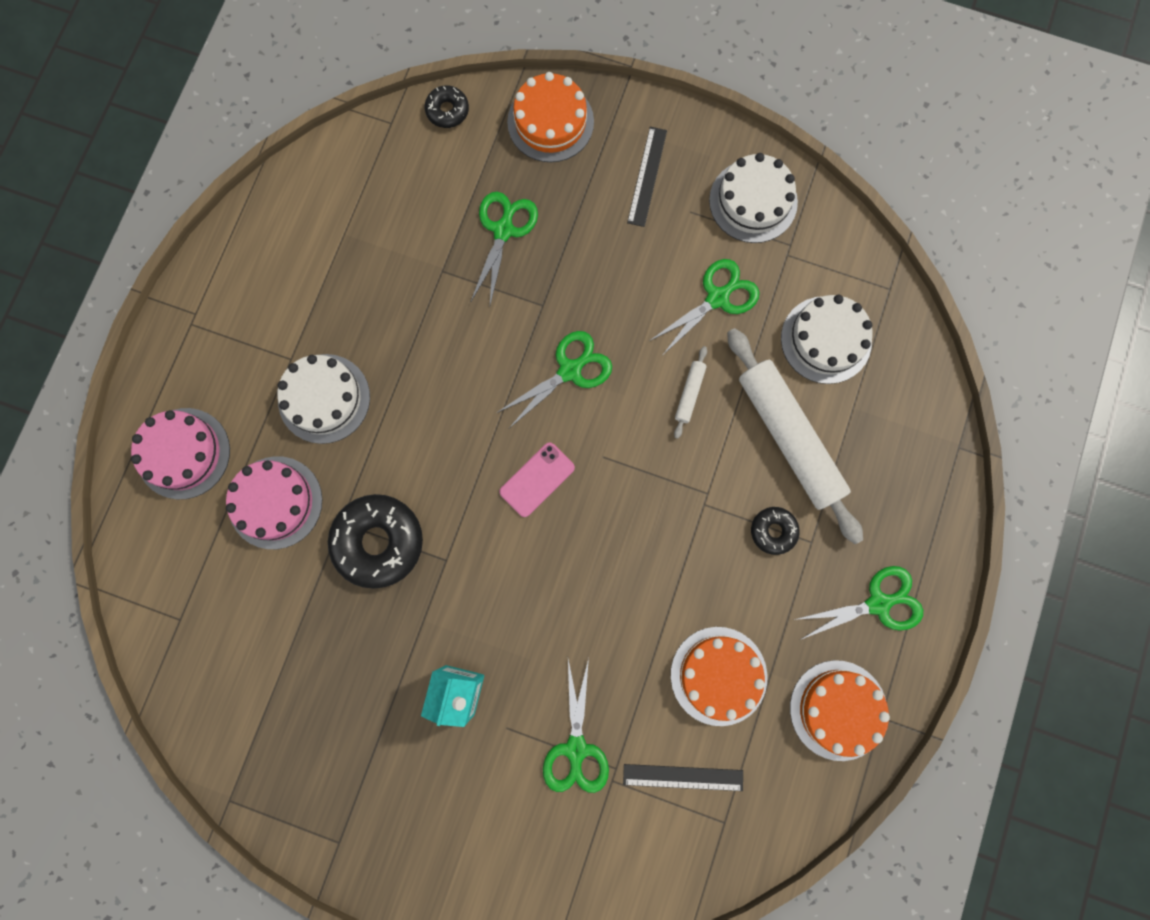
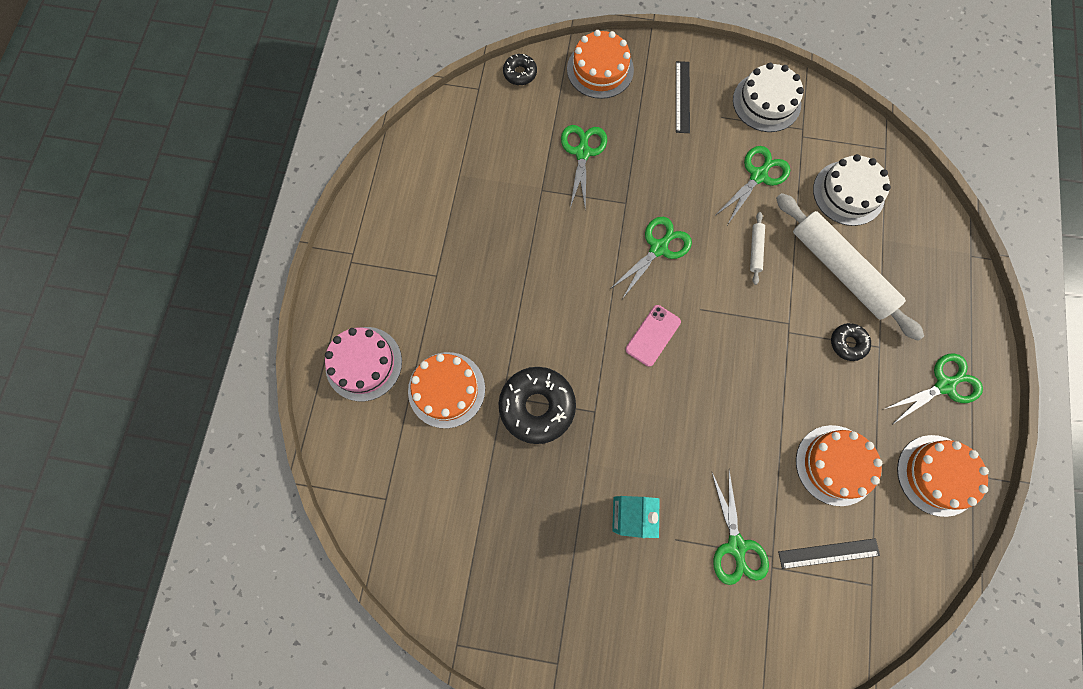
camera: 10 degrees left, 5 degrees down
(275, 502) = (446, 389): pink cake -> orange cake
(324, 398) = (469, 301): white cake -> none

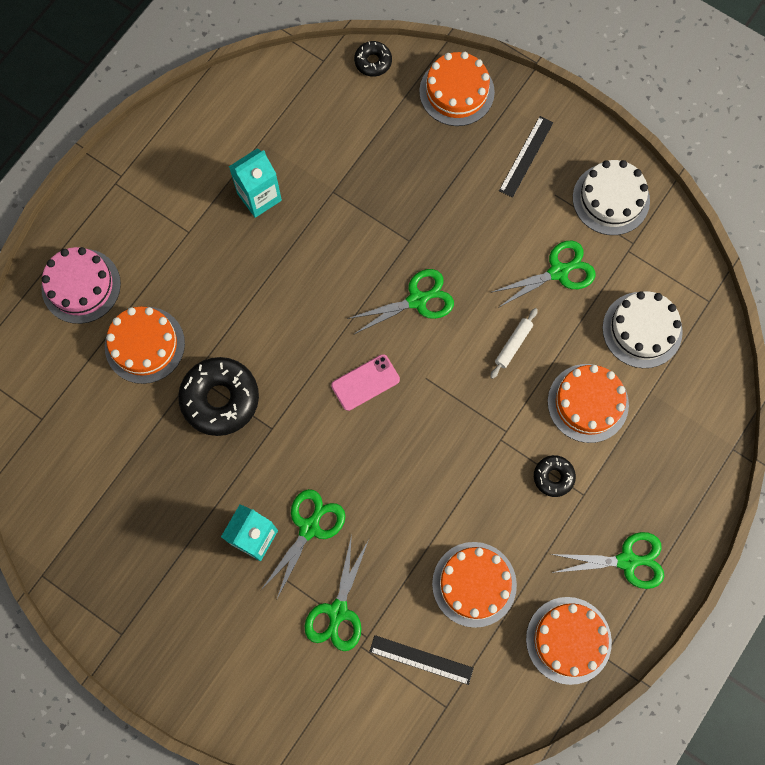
camera: 25 degrees right, 0 degrees up
(482, 220) = (259, 197): none -> turquoise carton
(583, 152) = (393, 171): green scissors -> green scissors (310, 527)
(840, 270) = (588, 403): white rolling pin -> orange cake

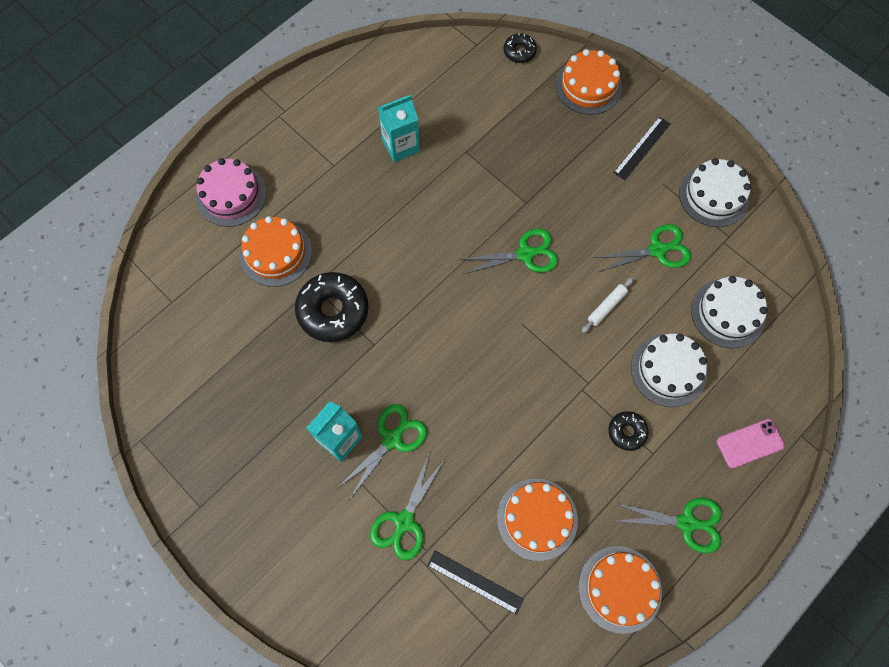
camera: 10 degrees right, 5 degrees down
(365, 382) = (466, 318): pink phone -> pink phone (750, 443)
(588, 403) = (668, 370): orange cake -> white cake

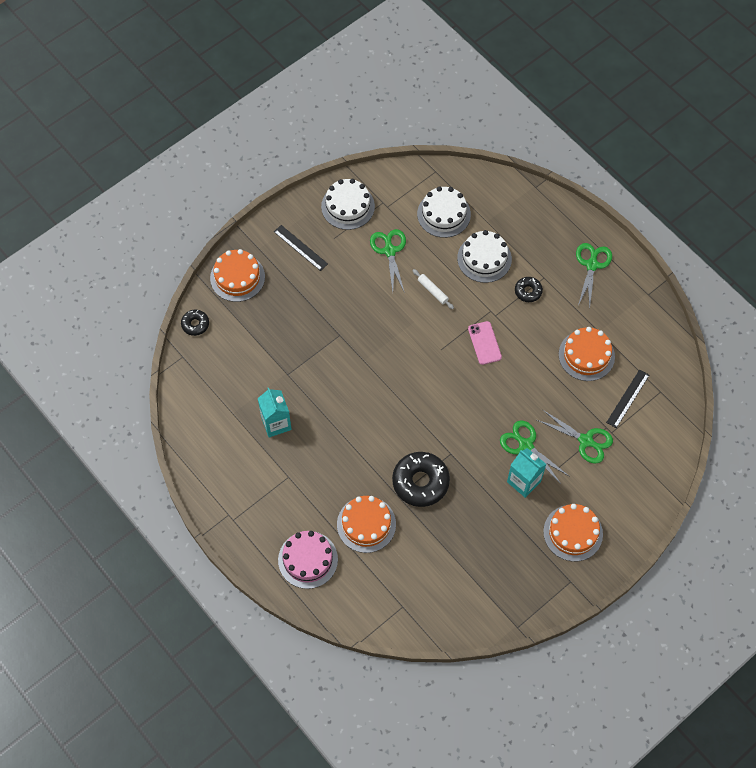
camera: 85 degrees left, 5 degrees down
(526, 254) = (384, 340): green scissors -> none
(619, 589) = (633, 311): orange cake -> orange cake (573, 533)
(750, 443) = (539, 218): pink phone -> pink phone (484, 343)

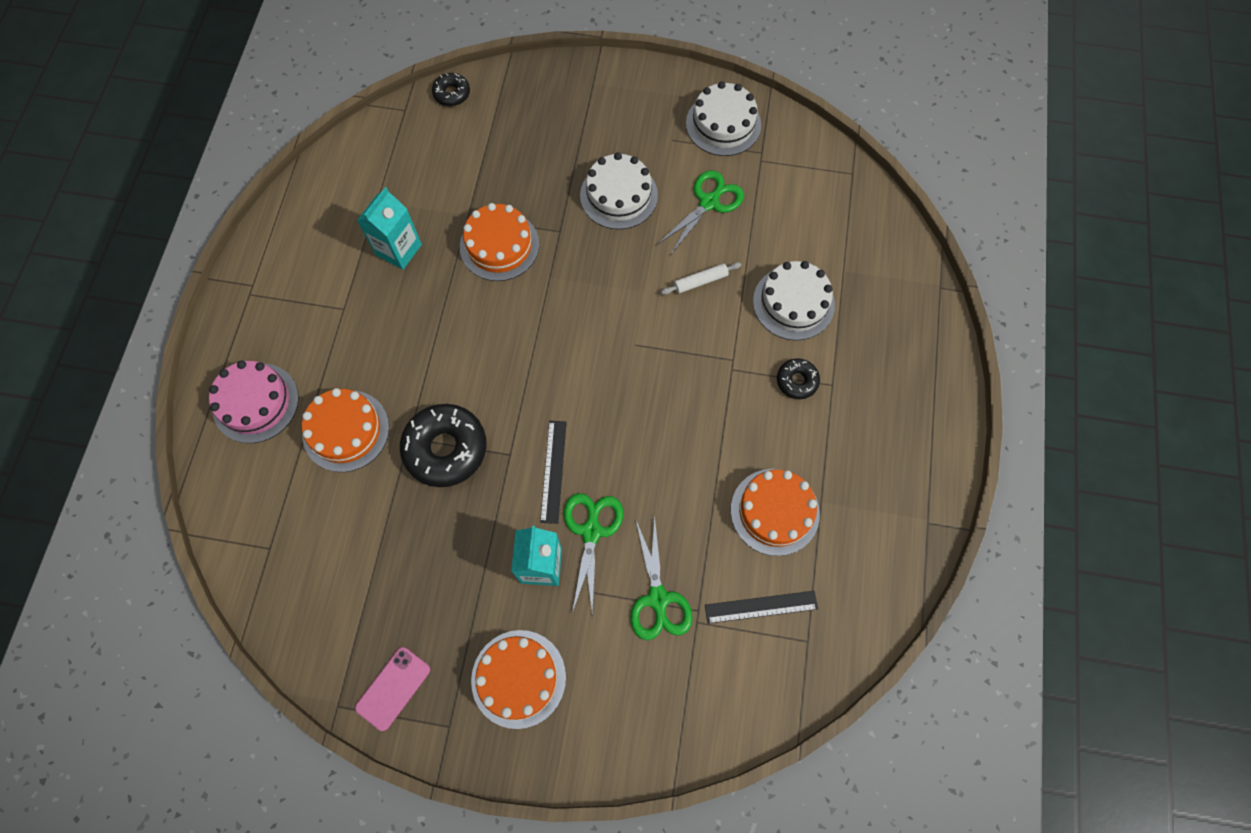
camera: 50 degrees right, 5 degrees up
(237, 277) = (541, 89): orange cake -> orange cake (499, 245)
(300, 248) = (630, 118): black ruler -> black ruler (553, 471)
(432, 291) = (700, 281): white rolling pin -> white rolling pin turned 60 degrees clockwise
(444, 214) = (808, 221): white cake -> white cake (618, 195)
(484, 343) = (685, 384): pink phone -> pink phone (393, 688)
(592, 265) = (902, 426): green scissors -> none

